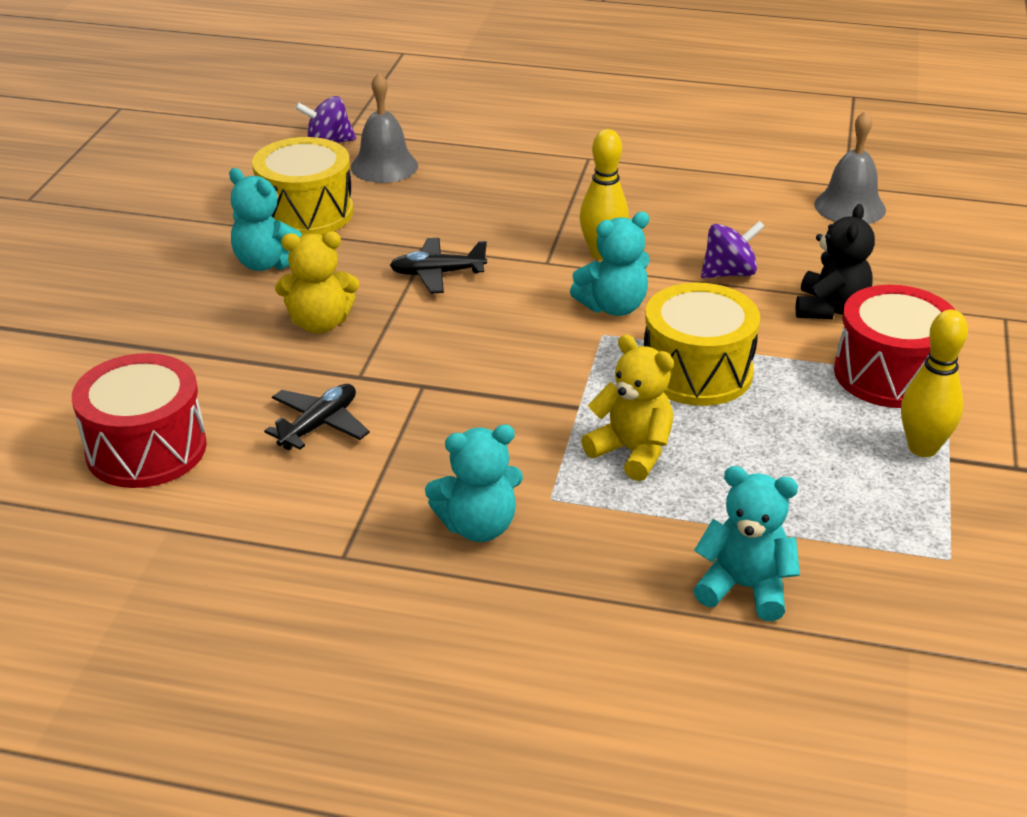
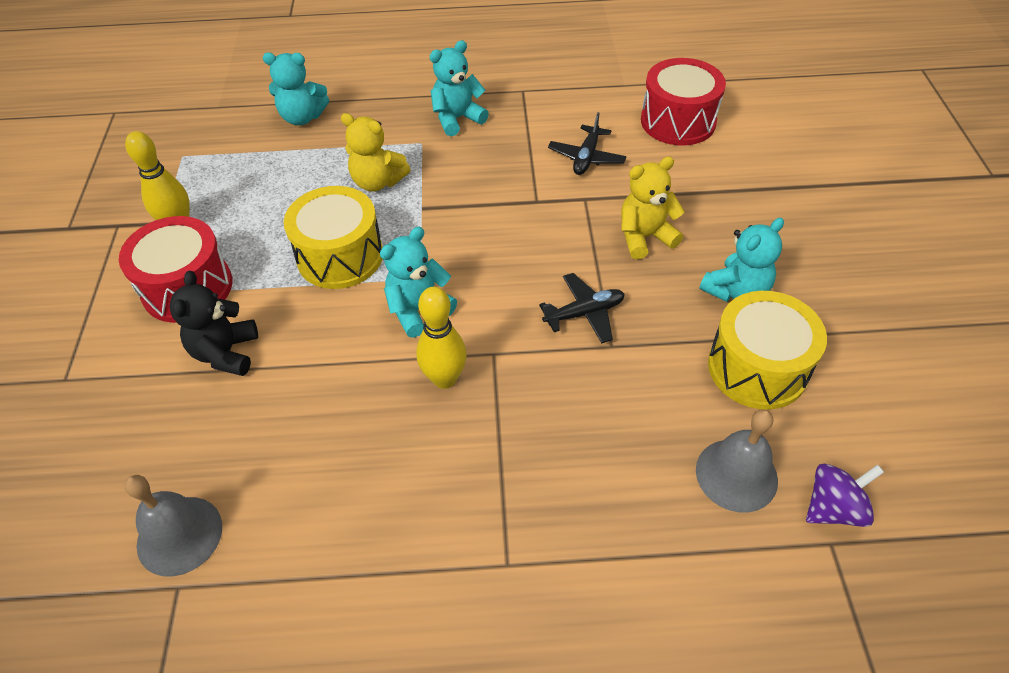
camera: 165 degrees right, 15 degrees up
(267, 263) = (736, 291): turquoise teddy bear -> turquoise teddy bear turned 120 degrees clockwise
(729, 273) = (318, 380): purple spinning top -> none

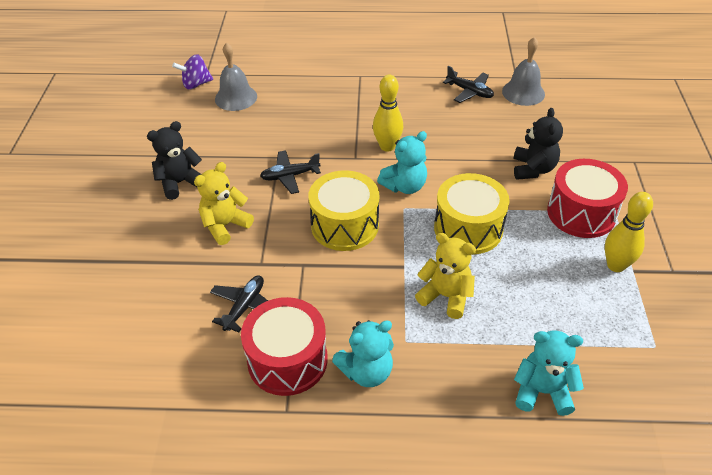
camera: 175 degrees left, 5 degrees down
(285, 529) = (469, 92): none -> black plane
(645, 237) = (225, 225): yellow teddy bear -> yellow teddy bear turned 150 degrees clockwise
(678, 121) = (135, 345): red drum -> red drum (287, 360)
(736, 291) = (180, 183): turquoise teddy bear -> black teddy bear
(757, 368) = (195, 140): yellow drum -> yellow drum (345, 225)

